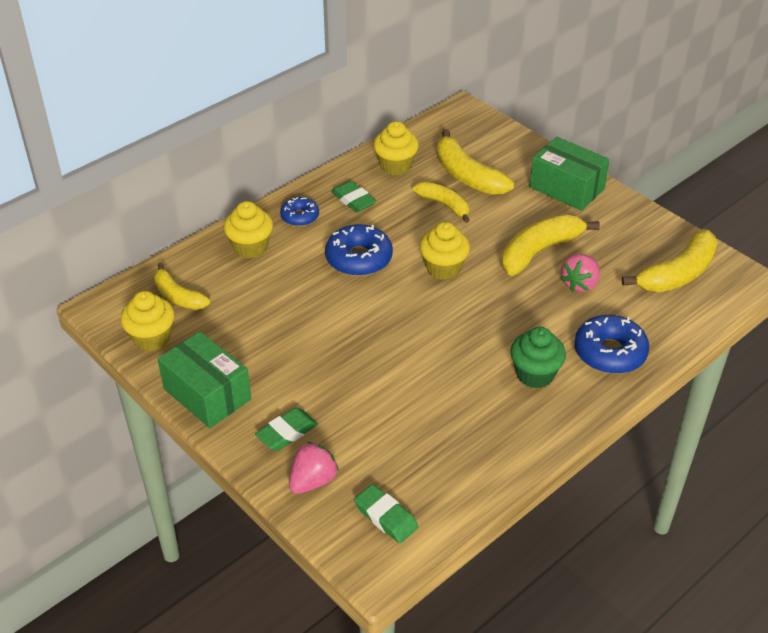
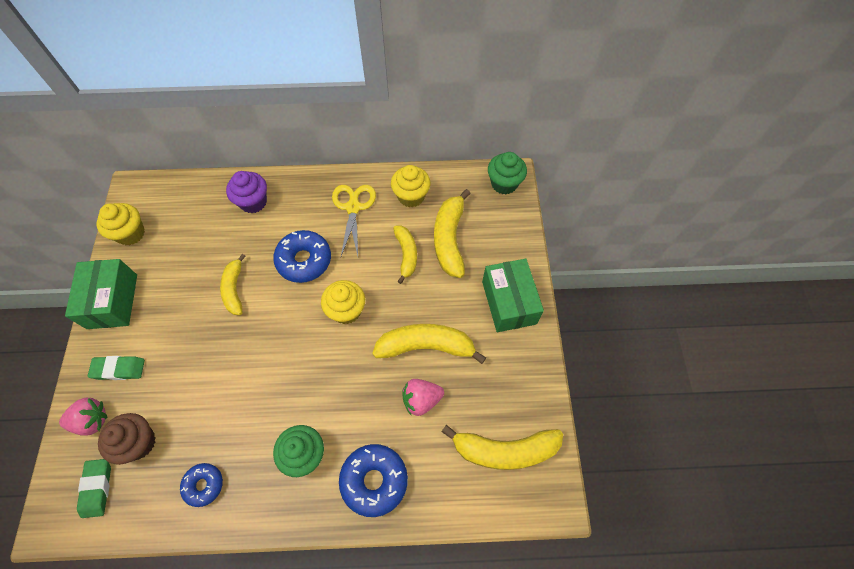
camera: 40 degrees right, 20 degrees up
(178, 296) = (176, 211): yellow banana -> yellow banana (234, 289)
(250, 247) = (253, 202): yellow cupcake -> purple cupcake
(300, 216) = (307, 198): blue donut -> blue donut (204, 485)
(353, 200) = (353, 207): green eraser -> yellow scissors
(380, 464) = (139, 442): none -> brown cupcake
(464, 117) = (504, 183): none -> green cupcake

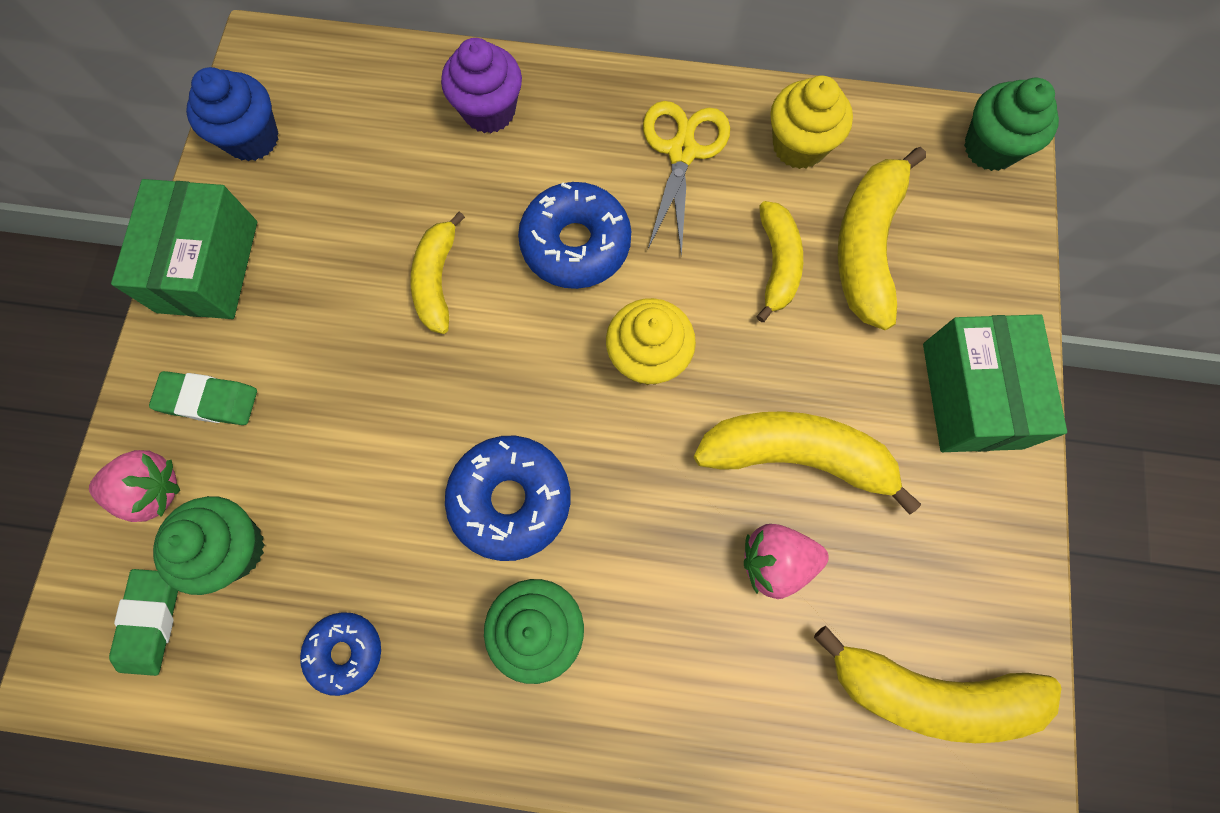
camera: 10 degrees right, 10 degrees up
(131, 233) = (252, 138): yellow cupcake -> blue cupcake
(139, 442) = (233, 548): brown cupcake -> green cupcake
(374, 480) = (667, 704): blue donut -> blue donut (511, 500)

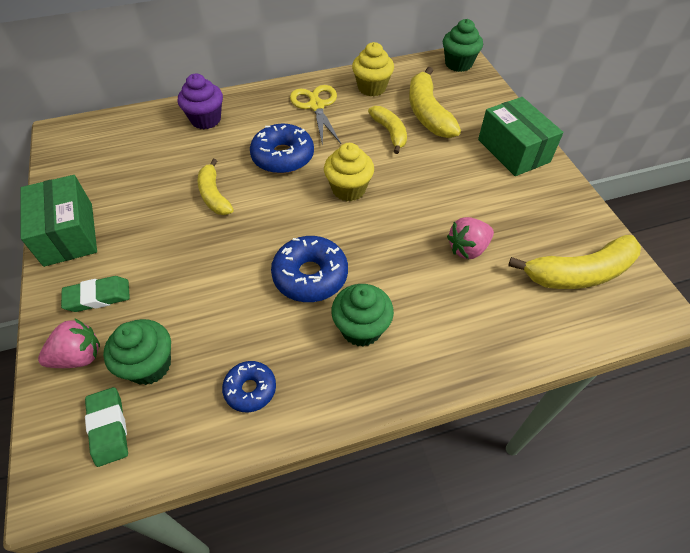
camera: 25 degrees left, 20 degrees down
(252, 138) = (71, 170): blue cupcake -> none
(796, 456) = (448, 202): yellow banana -> none

